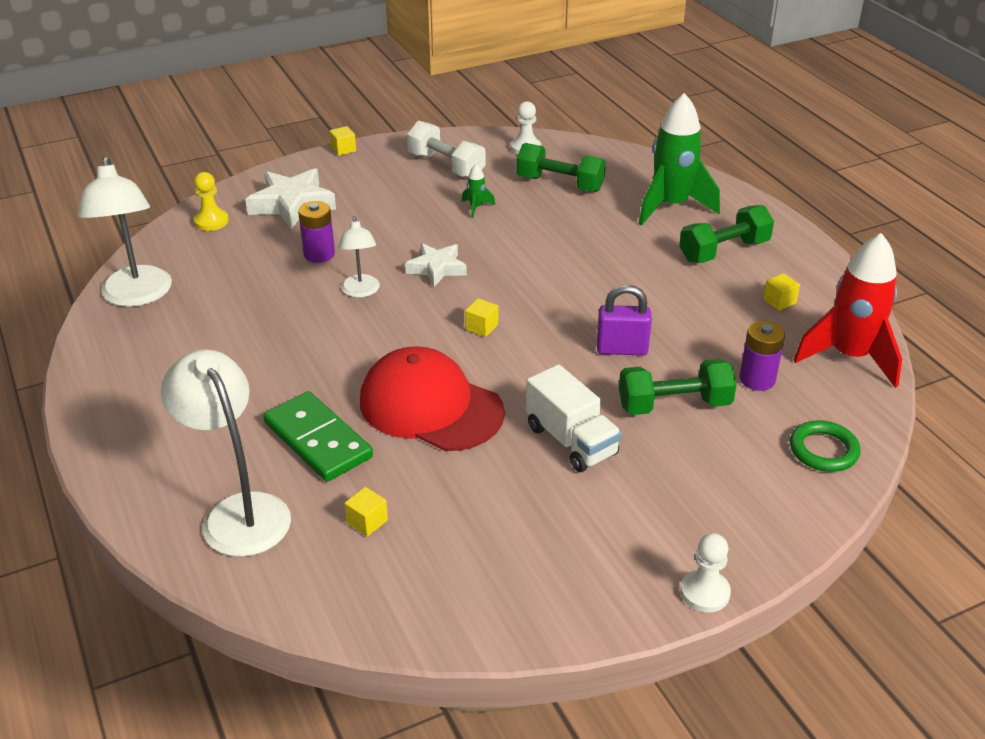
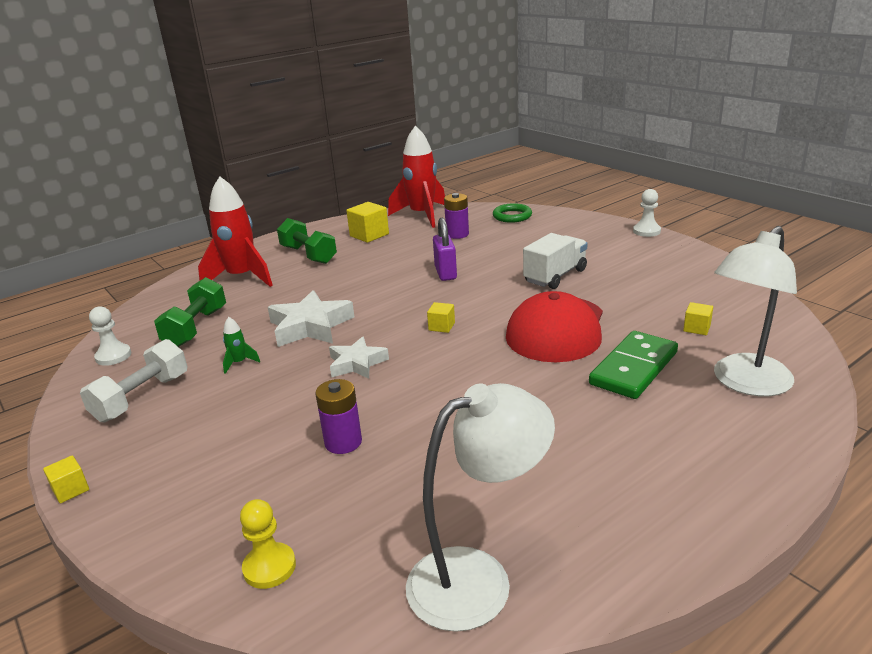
camera: 100 degrees left, 10 degrees down
(292, 204) = (224, 497): white star -> white star (310, 326)
(361, 291) = (409, 397): white lamp -> none
(671, 206) = (242, 278): green rocket -> red rocket
(674, 405) = (497, 252): green dumbbell -> none
(779, 301) = (369, 235): yellow cube -> yellow cube, size x1.76

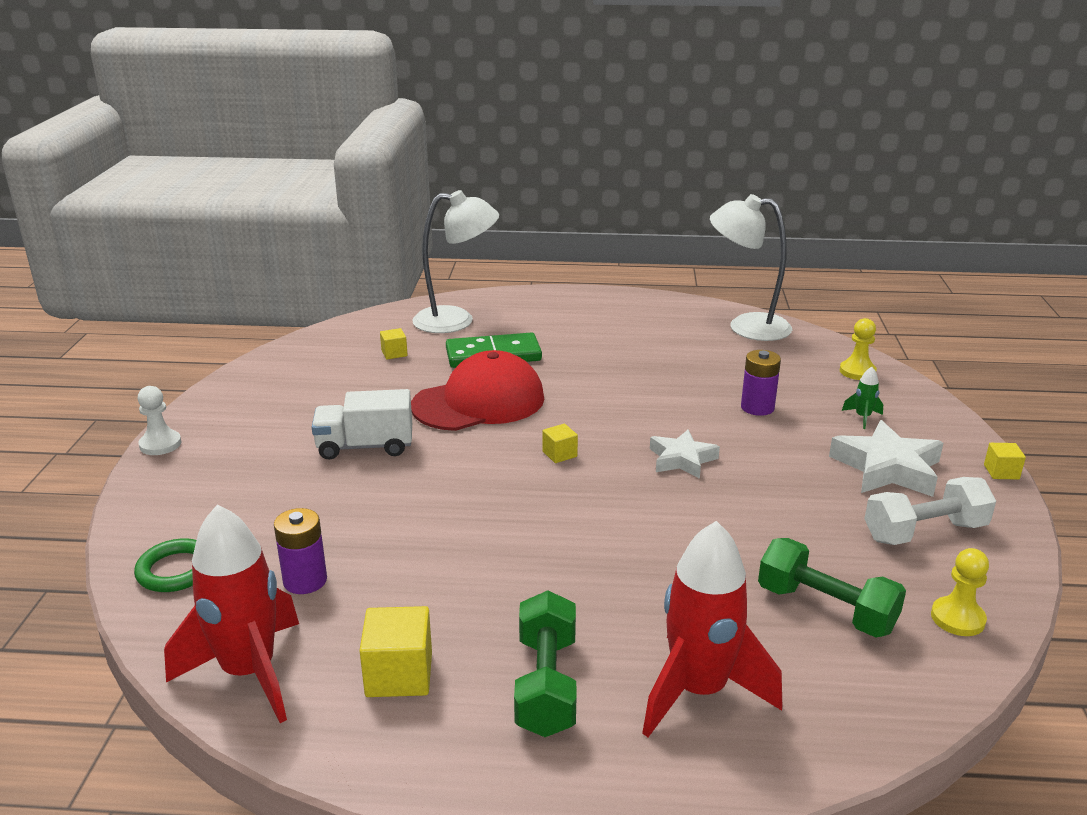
camera: 140 degrees left, 0 degrees up
(113, 356) = (957, 618): white pawn -> yellow pawn
(196, 328) = (826, 609): green dumbbell -> green dumbbell turned 75 degrees clockwise
(239, 363) = (797, 521): green rocket -> green rocket (862, 417)
(310, 326) = (683, 528): white star -> white star (887, 468)
(445, 273) = (444, 517): purple padlock -> none

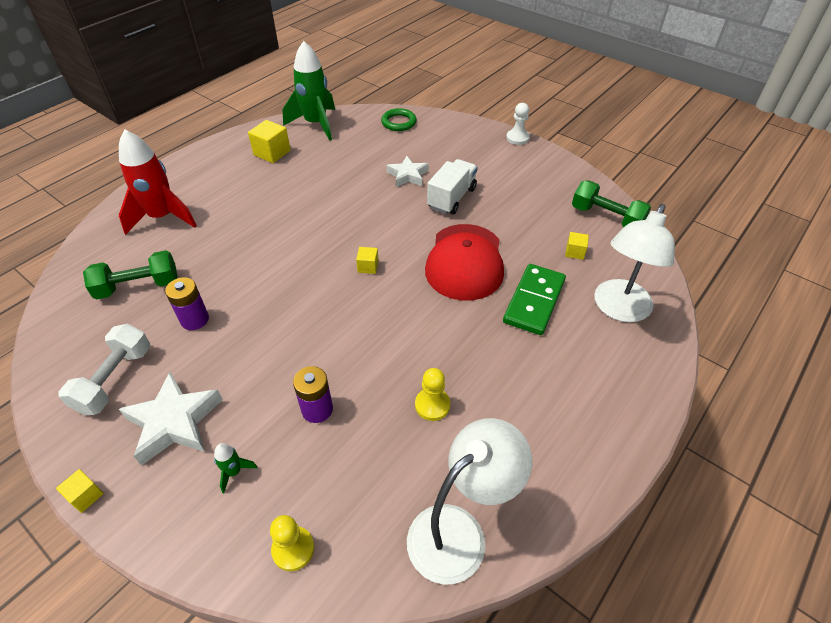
camera: 125 degrees right, 20 degrees up
(249, 672) = (316, 124): red rocket -> green rocket
(305, 580) = (354, 148): purple battery -> purple battery (195, 319)
(546, 685) = (220, 182): green dumbbell -> green dumbbell (606, 217)
(682, 459) = (304, 317): white star -> white star (408, 175)
(957, 618) = (66, 330): yellow pawn -> yellow pawn (432, 405)

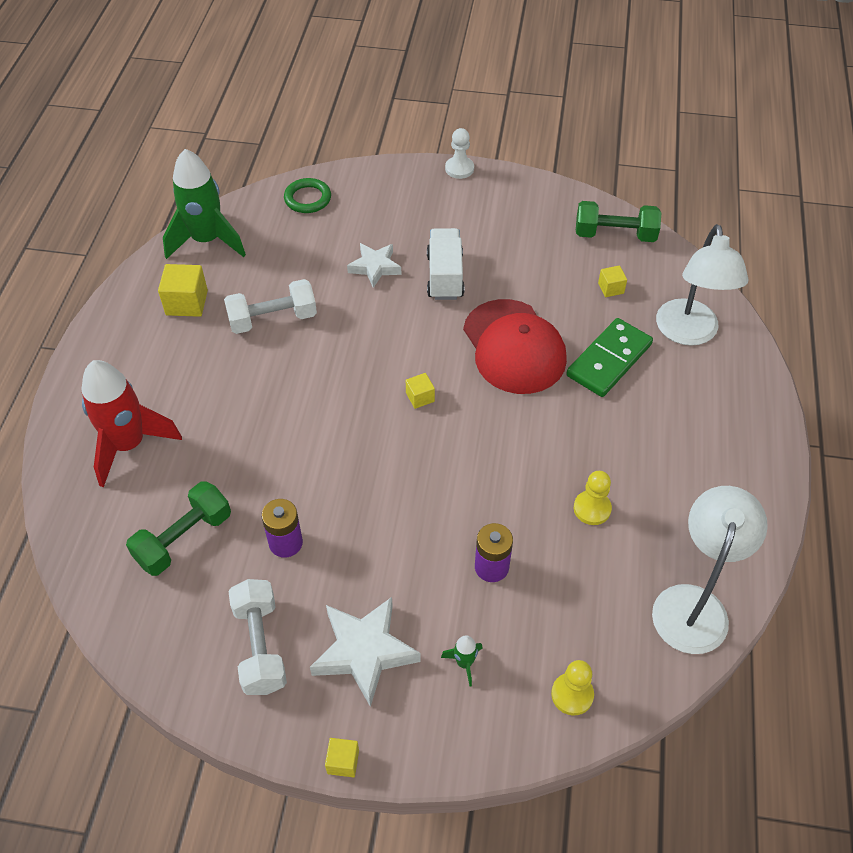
camera: 30 degrees left, 5 degrees up
(314, 181) = (273, 319): none -> white dumbbell
(534, 301) = (609, 360): green domino -> green domino turned 45 degrees clockwise

